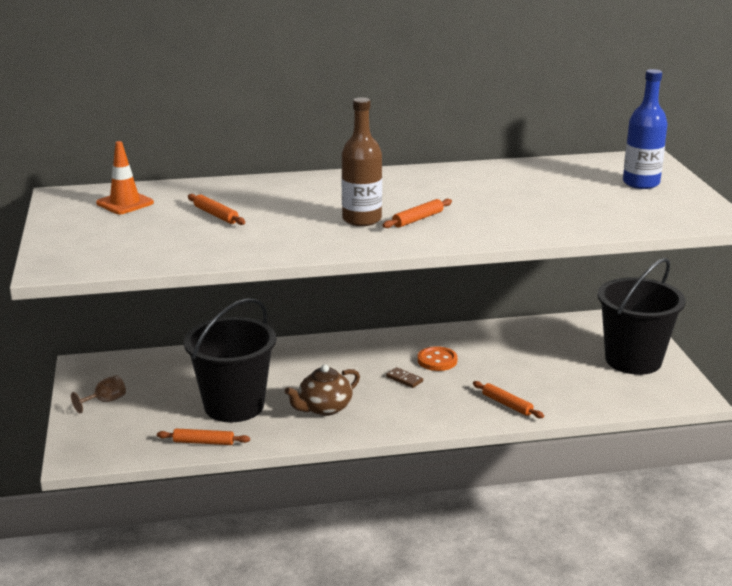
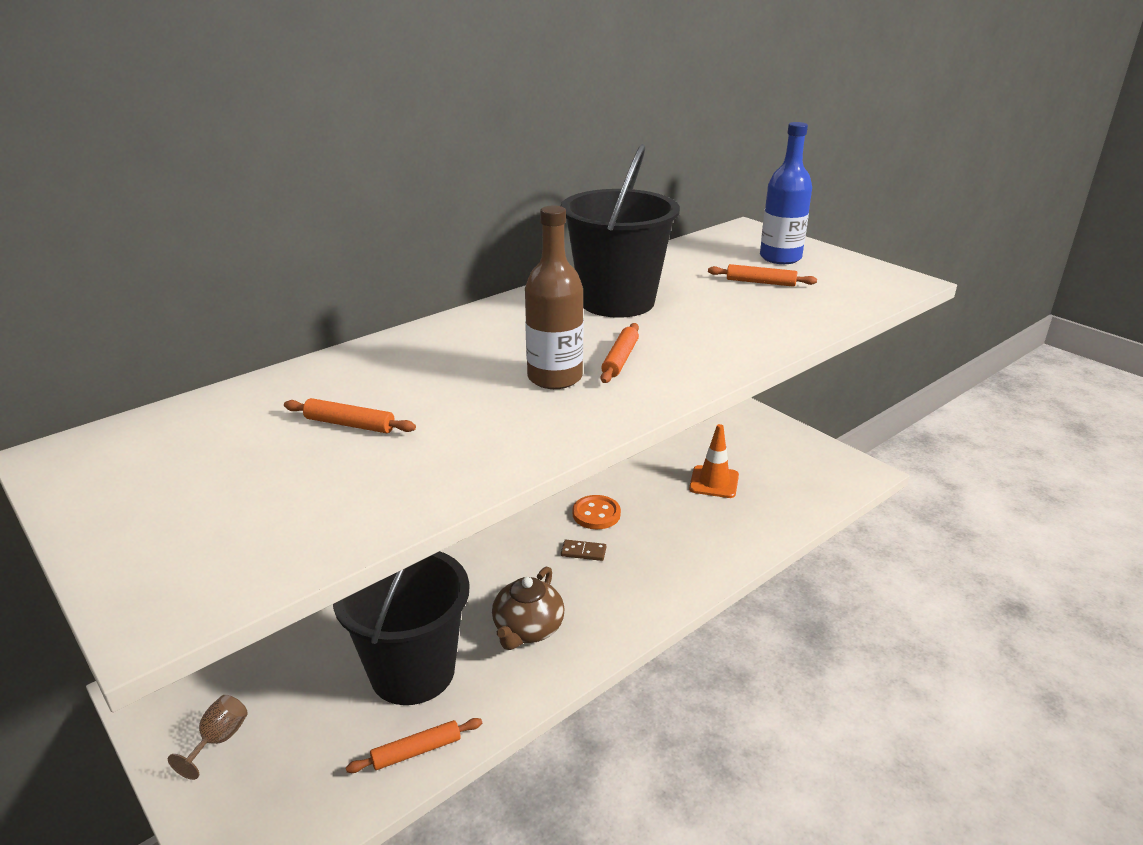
camera: 30 degrees left, 5 degrees up
(125, 203) = (183, 442): orange traffic cone -> orange traffic cone (714, 482)
(507, 404) = (716, 546): orange rolling pin -> orange rolling pin (760, 282)
(633, 360) = (777, 449): black bucket -> black bucket (617, 301)

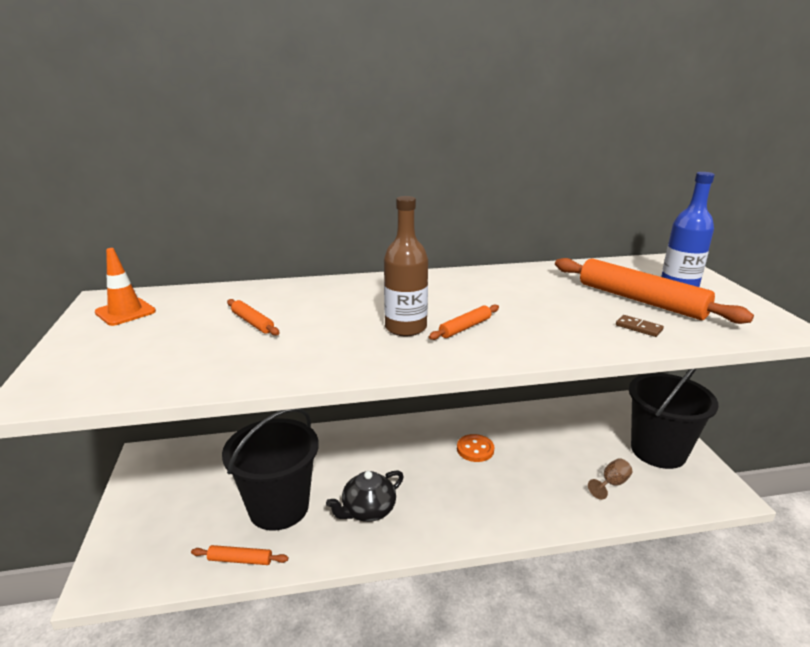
camera: 30 degrees right, 5 degrees down
(219, 740) = (152, 501): brown goblet -> brown goblet (611, 484)
(527, 629) = (368, 510): brown teapot -> black teapot
(583, 552) = (446, 472): brown domino -> brown domino (638, 327)
(617, 301) = (508, 290): black bucket -> black bucket (658, 451)
(714, 482) = (583, 457): orange traffic cone -> orange traffic cone (125, 312)
(760, 282) = (640, 300): orange rolling pin -> orange rolling pin, size x2.16

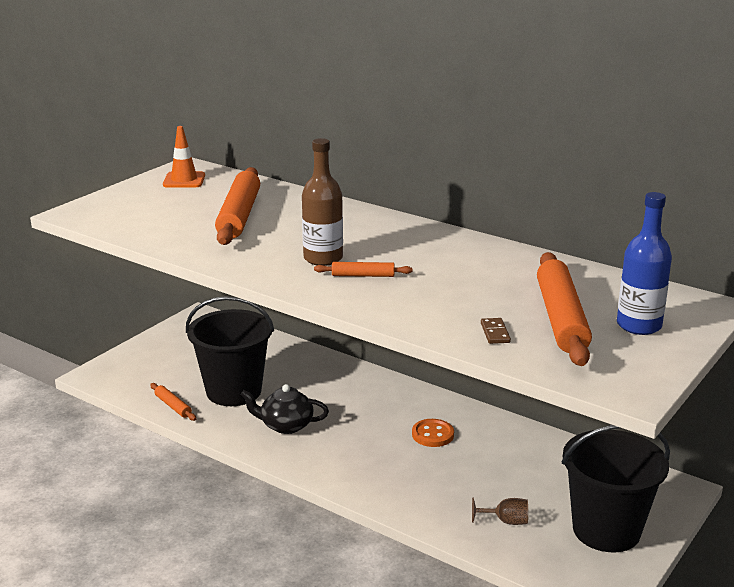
camera: 45 degrees right, 0 degrees up
(252, 322) = (239, 216): orange rolling pin -> orange rolling pin, size x2.16

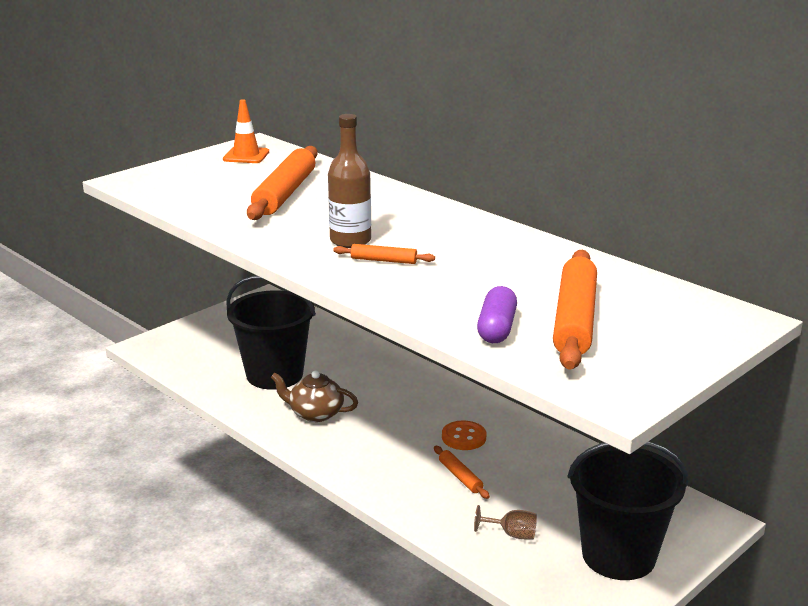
camera: 10 degrees right, 0 degrees up
(173, 406) = (210, 384): orange rolling pin -> orange rolling pin (460, 477)
(285, 425) = (315, 413): black teapot -> brown teapot
(495, 333) = (496, 328): brown domino -> purple capsule
(639, 325) = (657, 334): blue bottle -> none

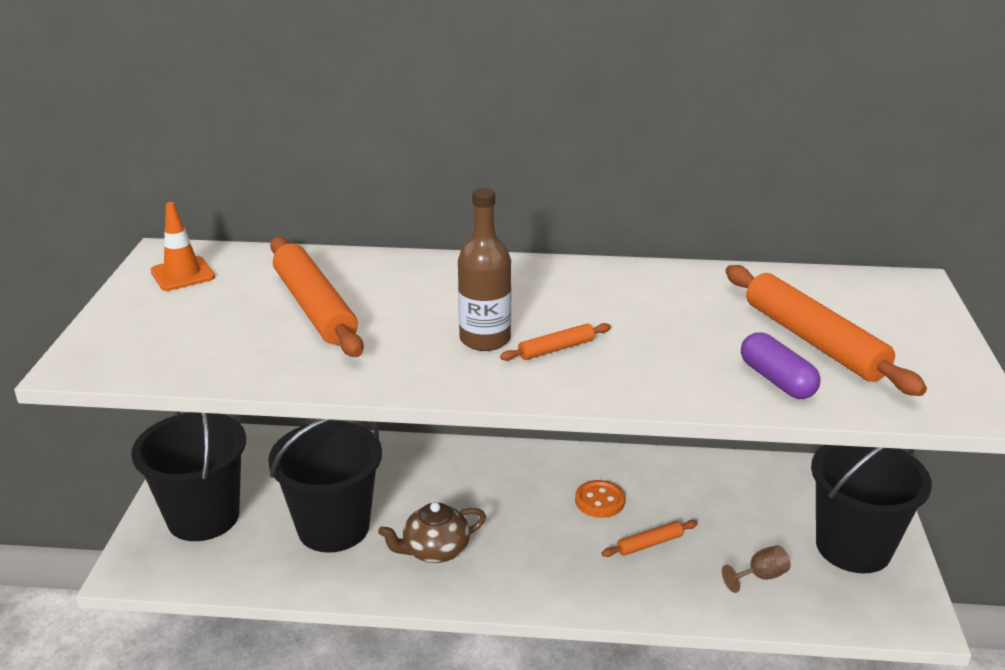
camera: 40 degrees left, 5 degrees up
(213, 338) = (203, 517): none -> black bucket
(460, 477) = (649, 544): orange rolling pin -> orange rolling pin turned 45 degrees counterclockwise

